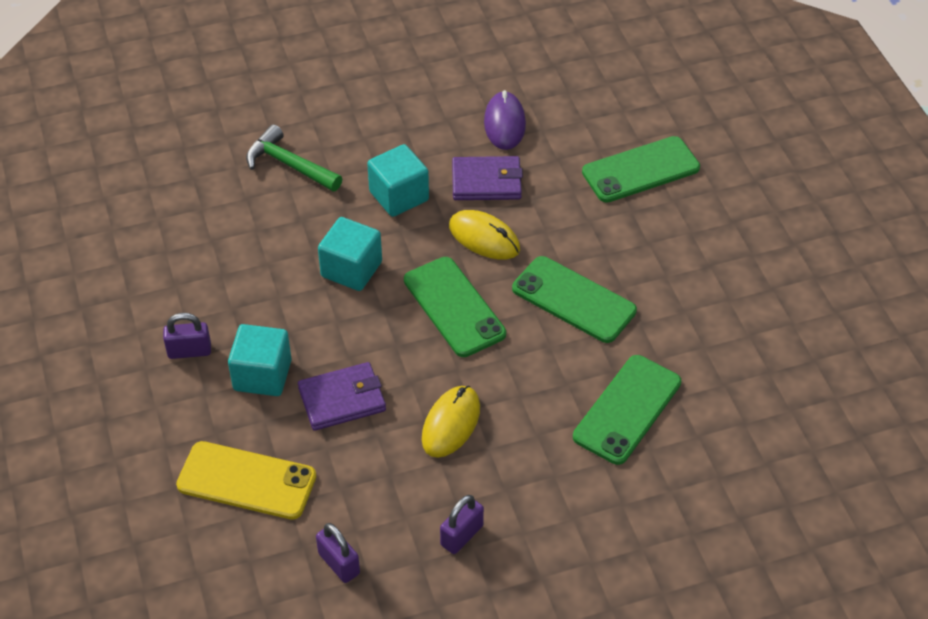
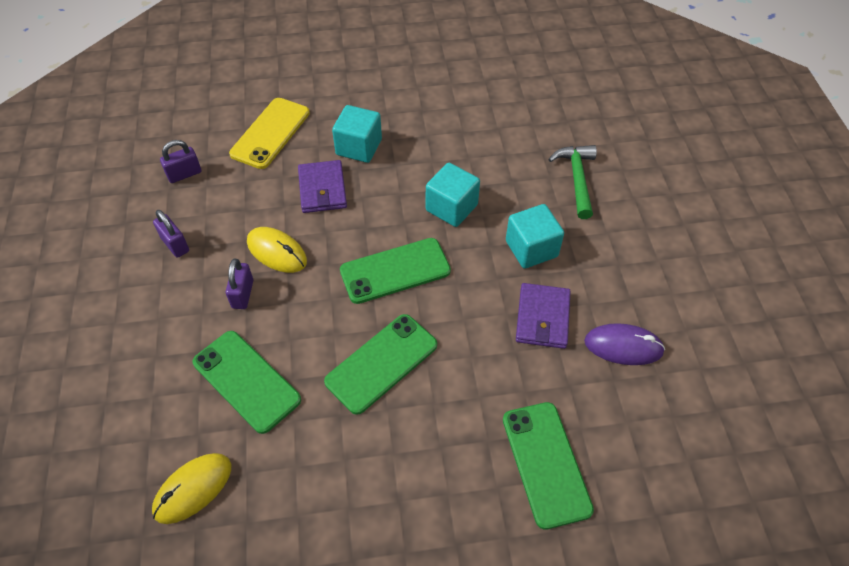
camera: 100 degrees right, 5 degrees up
(189, 351) = (392, 111): purple padlock -> purple padlock (242, 294)
(289, 165) = (577, 179): green hammer -> green hammer turned 45 degrees counterclockwise
(484, 238) = (471, 305): yellow mouse -> yellow mouse (193, 489)

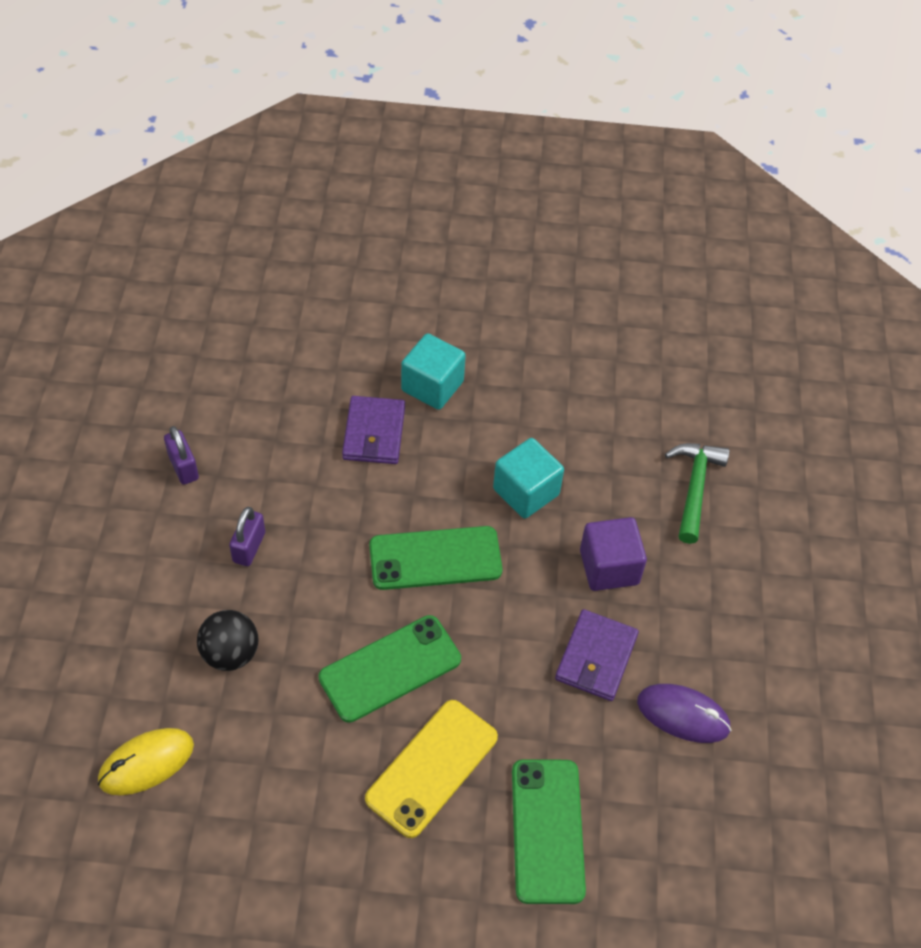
camera: 10 degrees right, 0 degrees up
(184, 174) = (212, 377): purple padlock -> none
(246, 381) = (230, 653): green phone -> black ball
(270, 133) = (328, 344): yellow phone -> yellow phone (432, 768)
(277, 252) = (300, 503): yellow mouse -> none
(531, 249) = (609, 567): turquoise cube -> purple cube

